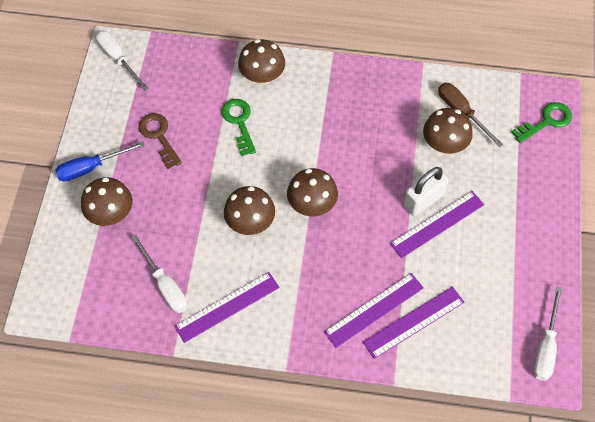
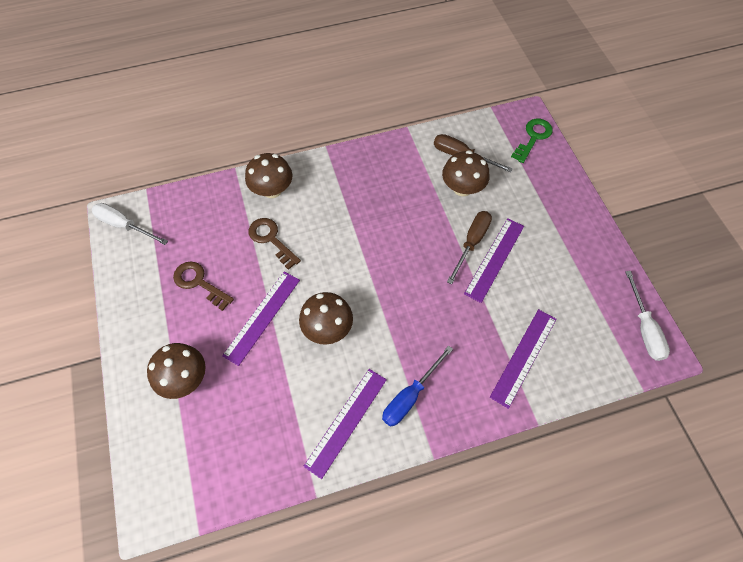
camera: 25 degrees left, 0 degrees up
(91, 167) = (143, 341): blue screwdriver -> blue screwdriver (410, 396)
(165, 285) = (274, 428): white screwdriver -> none
(239, 122) = (271, 239): green key -> brown key
(312, 204) = (376, 288): brown mushroom -> none
(374, 309) = (483, 361): purple ruler -> purple ruler (262, 317)
(423, 200) = (471, 243): white padlock -> brown screwdriver

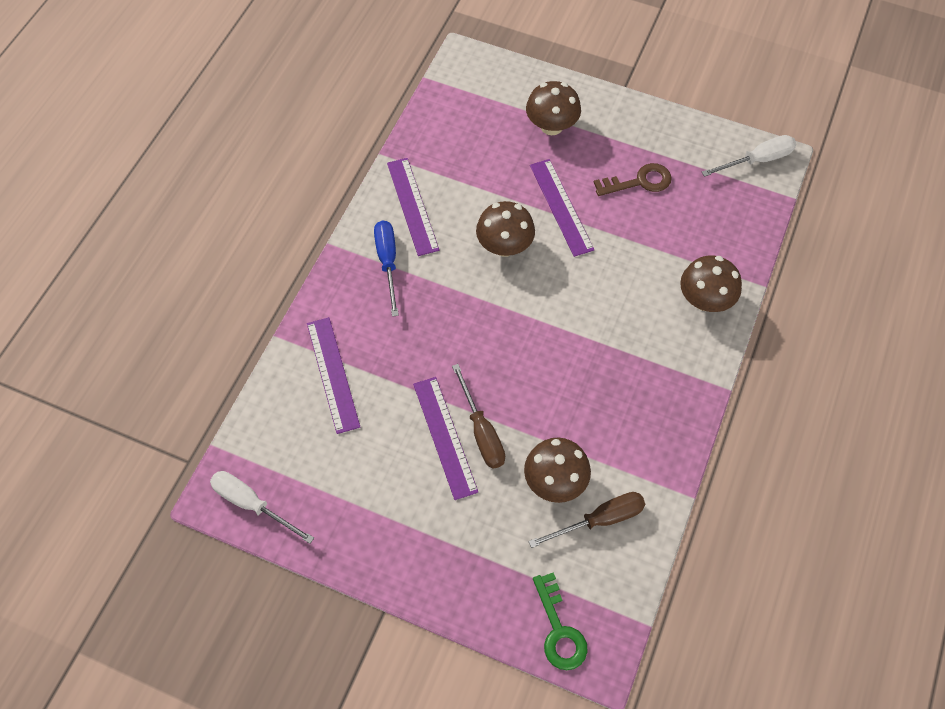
camera: 130 degrees right, 0 degrees up
(271, 239) = (641, 262): brown key -> none

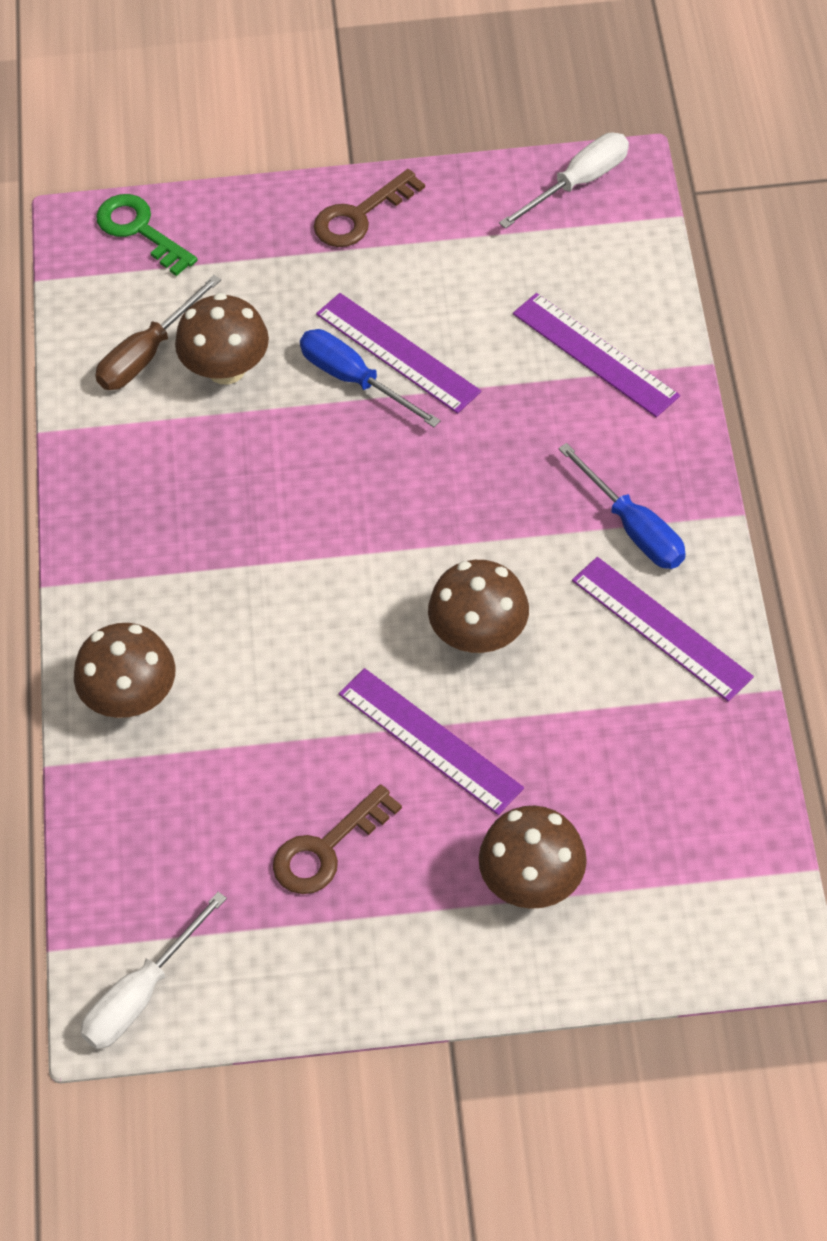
camera: 155 degrees right, 5 degrees down
(252, 504) = (578, 183): white screwdriver -> white screwdriver turned 45 degrees counterclockwise
(406, 557) = (359, 216): none -> brown key
(481, 431) = (354, 380): brown screwdriver -> blue screwdriver

